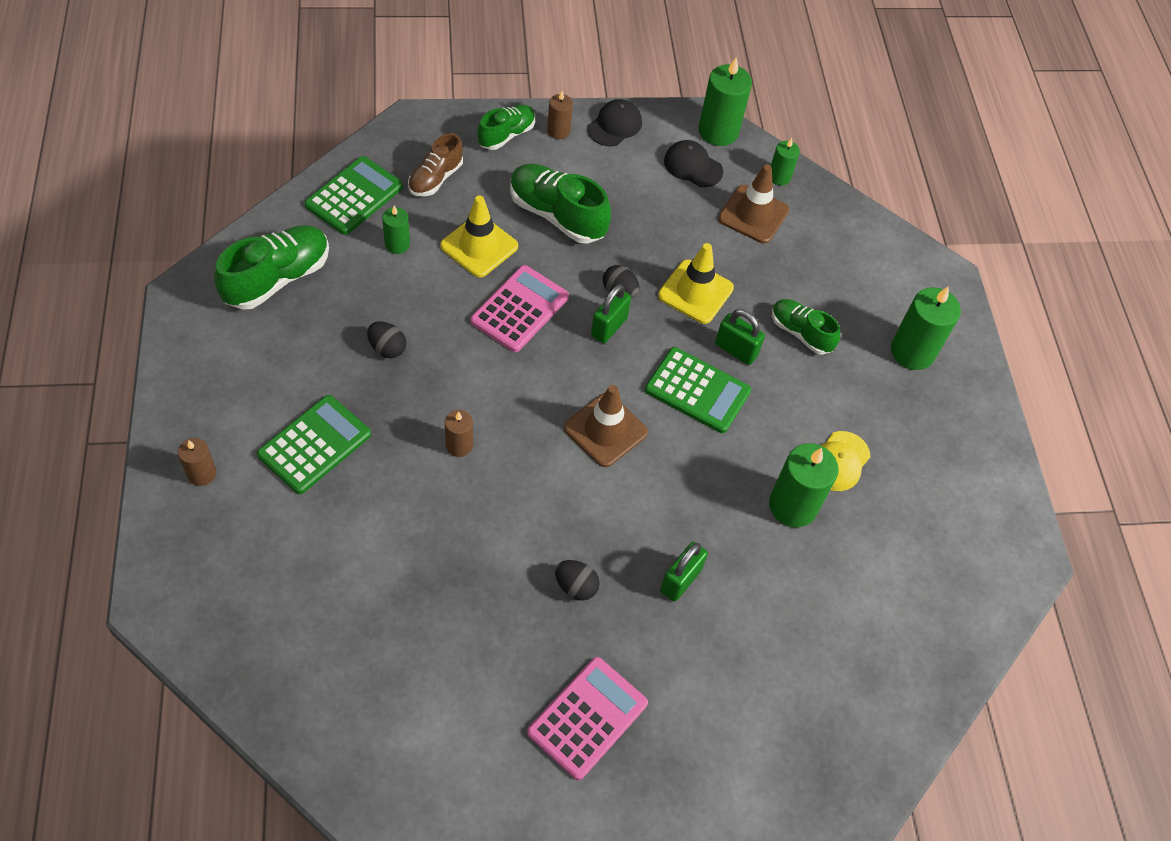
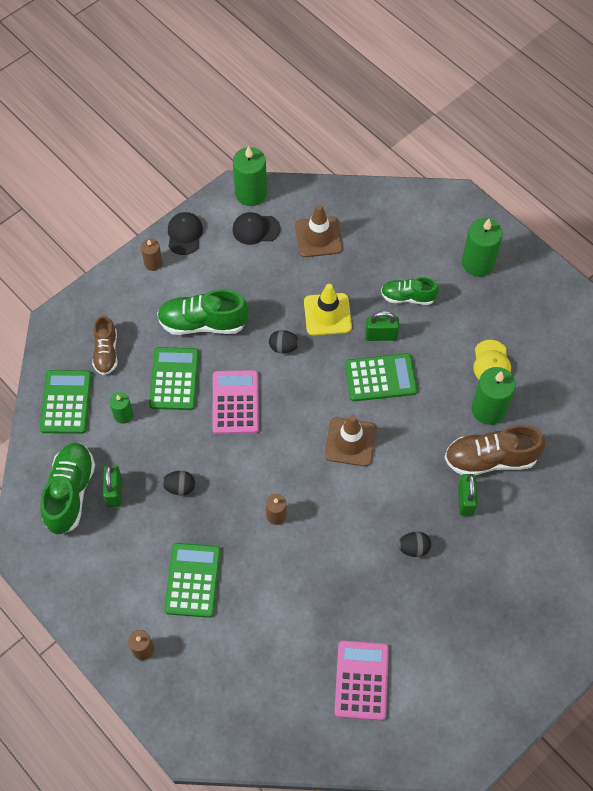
camera: 30 degrees left, 5 degrees up
(479, 246) = (174, 379): yellow traffic cone -> green calculator
(506, 135) = (123, 289): green shoe -> none
(587, 718) = (482, 617): pink calculator -> pink calculator (361, 680)
(609, 327) = (297, 375): green padlock -> green padlock (114, 492)
(748, 558) = (490, 459): none -> brown shoe
(779, 177) = (312, 200): green candle -> none

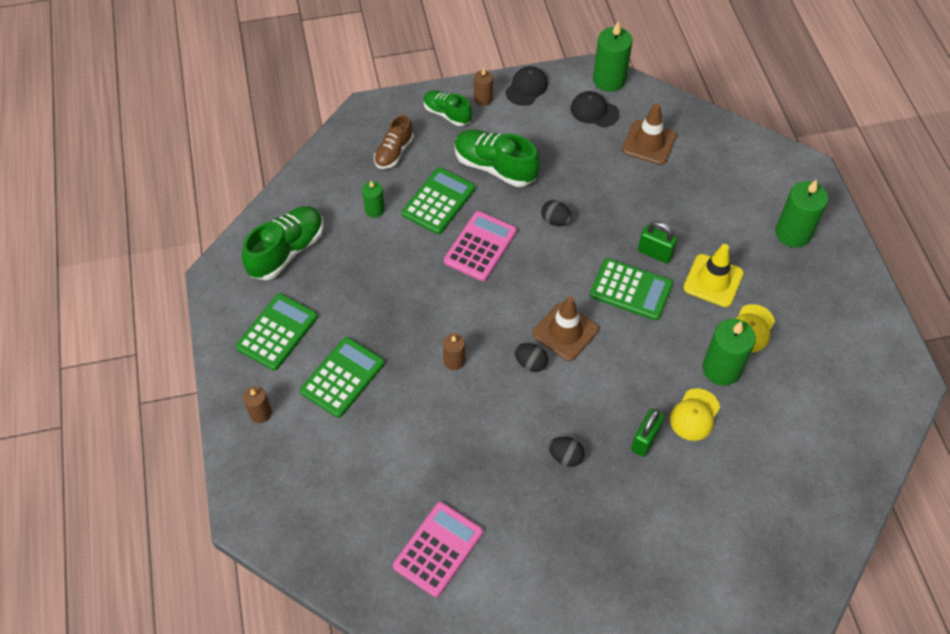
camera: 30 degrees right, 5 degrees down
(66, 402) = (333, 176): green calculator -> green calculator (277, 332)
(114, 492) = (324, 269): green padlock -> none
(180, 487) = (383, 293): black egg -> black egg (530, 363)
(327, 314) = (615, 212): yellow traffic cone -> yellow traffic cone (713, 280)
(408, 297) = (703, 232): green shoe -> green shoe (447, 114)
(490, 459) = (694, 415): brown shoe -> yellow cap

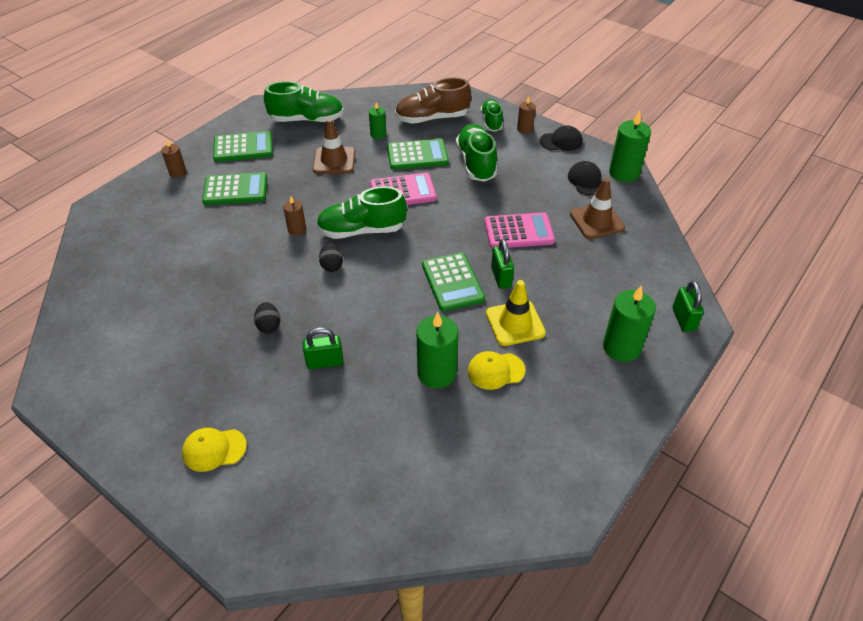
camera: 50 degrees right, 10 degrees down
(394, 152) = (432, 118): brown shoe -> brown shoe, size x1.60
(438, 549) = (137, 302): pink calculator -> pink calculator (519, 231)
(504, 311) = (362, 230): none -> green shoe
(555, 221) = (467, 213): black egg -> none
(565, 332) = (377, 268): brown traffic cone -> brown traffic cone (334, 161)
(694, 415) = (376, 379): yellow cap -> yellow cap (214, 449)
(798, 175) = (683, 319): none -> green padlock

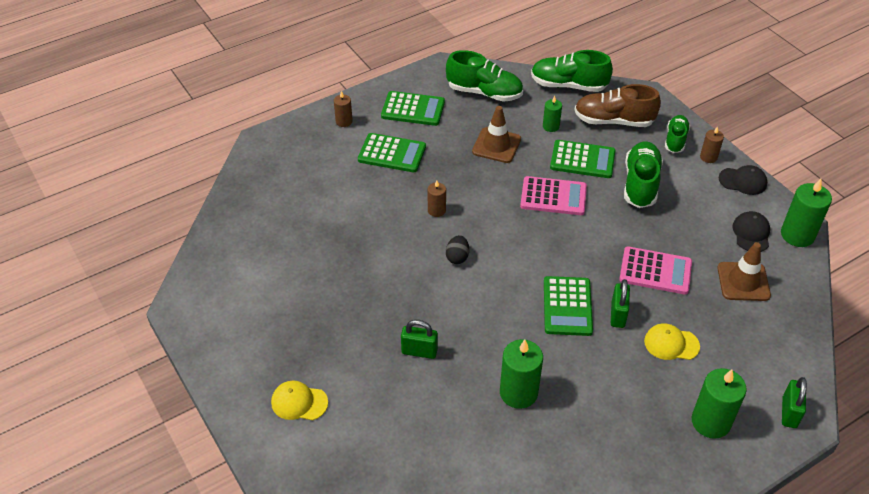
camera: 20 degrees right, 0 degrees up
(269, 326) = (380, 301): black egg -> none
(362, 230) = (498, 228): green shoe -> green shoe (568, 85)
(495, 371) = (575, 407): yellow cap -> yellow cap (671, 344)
(515, 323) = (613, 366): yellow traffic cone -> none

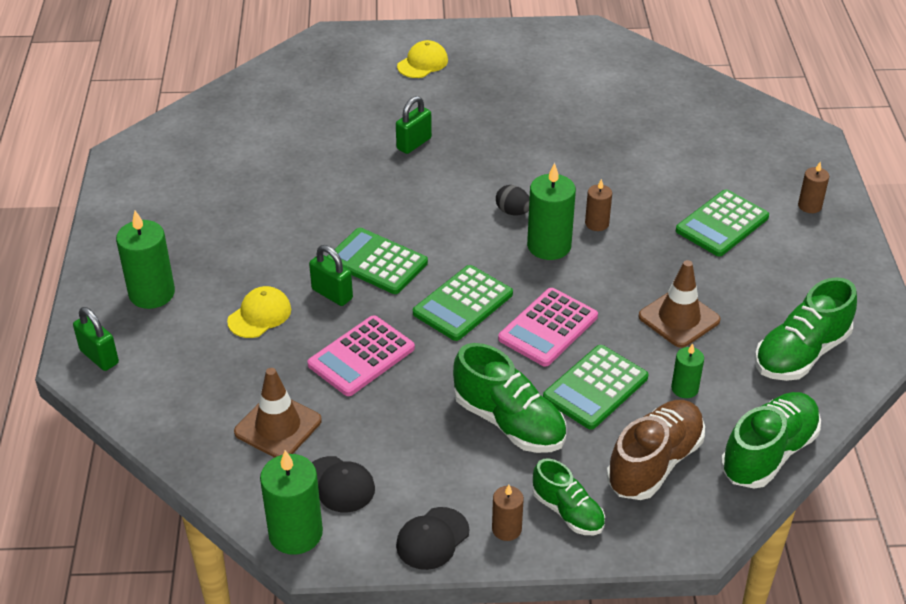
camera: 120 degrees right, 5 degrees down
(413, 109) = (801, 272): green calculator -> green calculator (463, 303)
(518, 393) = (310, 184): green candle -> green candle (549, 246)

